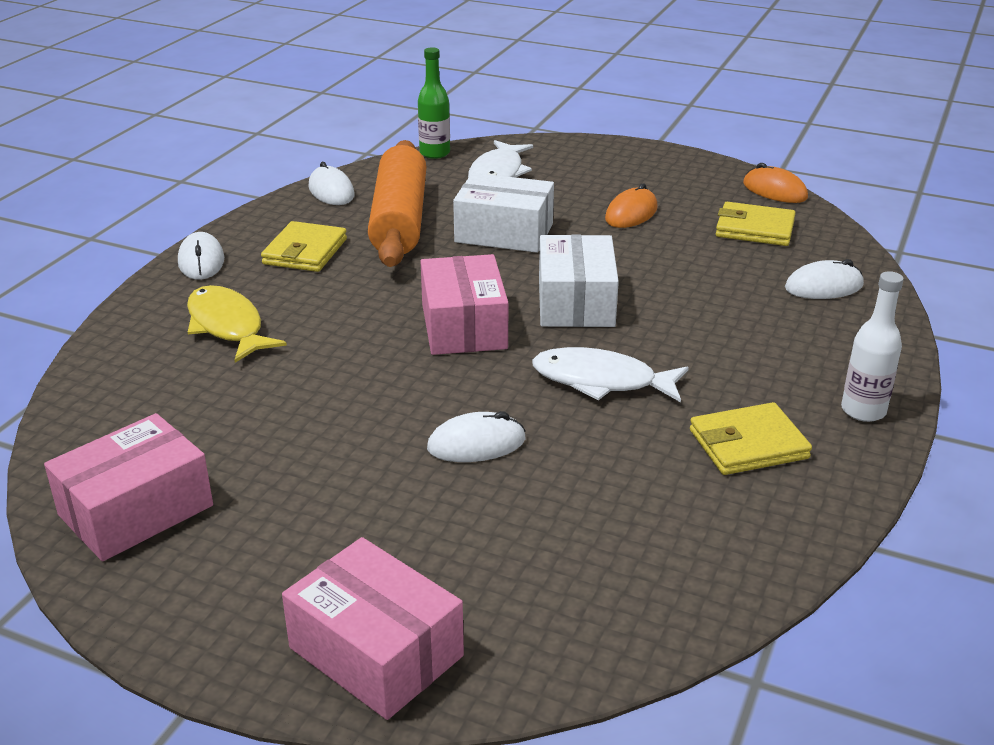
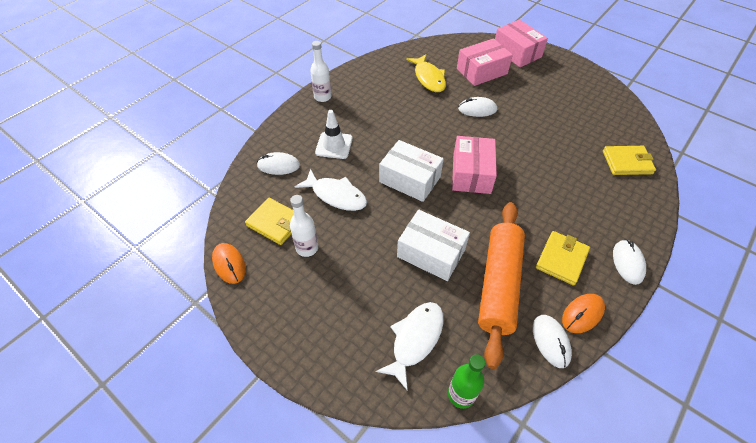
camera: 165 degrees left, 20 degrees up
(136, 510) = (603, 105): pink box -> pink box (481, 71)
(227, 326) = (594, 197): yellow fish -> yellow fish (428, 78)
(576, 302) = (410, 179): white box -> white box turned 75 degrees counterclockwise
(601, 381) = (417, 129): white fish -> white fish (336, 195)
(631, 213) = (341, 257): orange mouse -> orange mouse (582, 314)
(685, 215) = (307, 248): none -> white bottle
(748, 444) = (375, 91): yellow wallet -> yellow wallet (627, 162)
(752, 328) = (334, 145): none -> white traffic cone

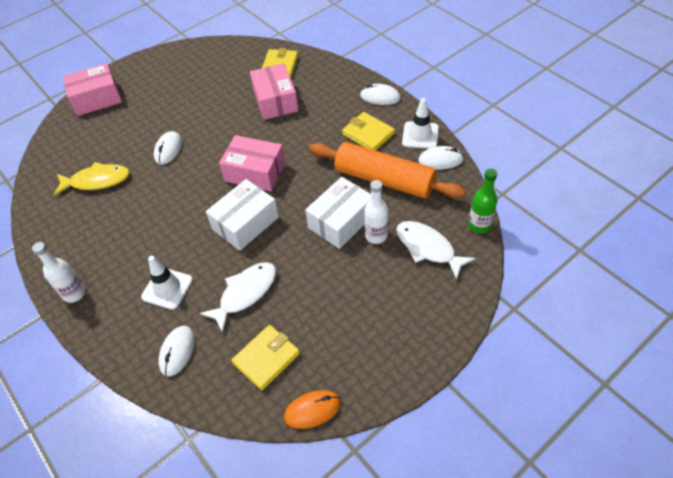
camera: 75 degrees left, 0 degrees up
(307, 248) = (309, 327): white bottle -> white bottle (376, 235)
(481, 71) = (111, 133): pink box -> pink box (275, 101)
(582, 314) = (420, 135): orange mouse -> white traffic cone

